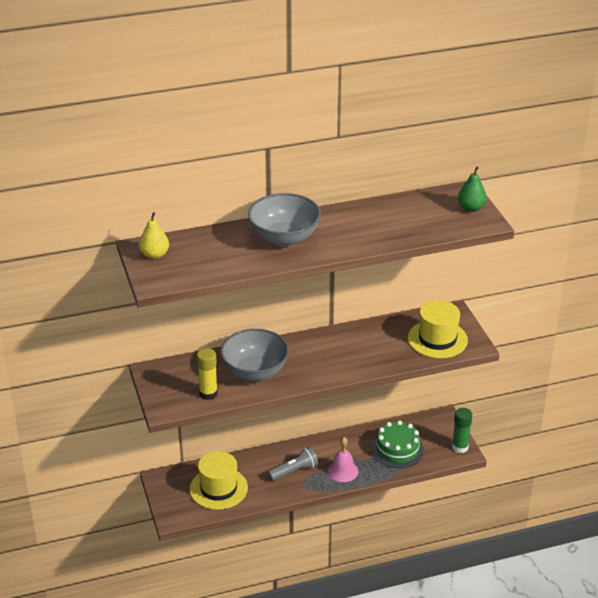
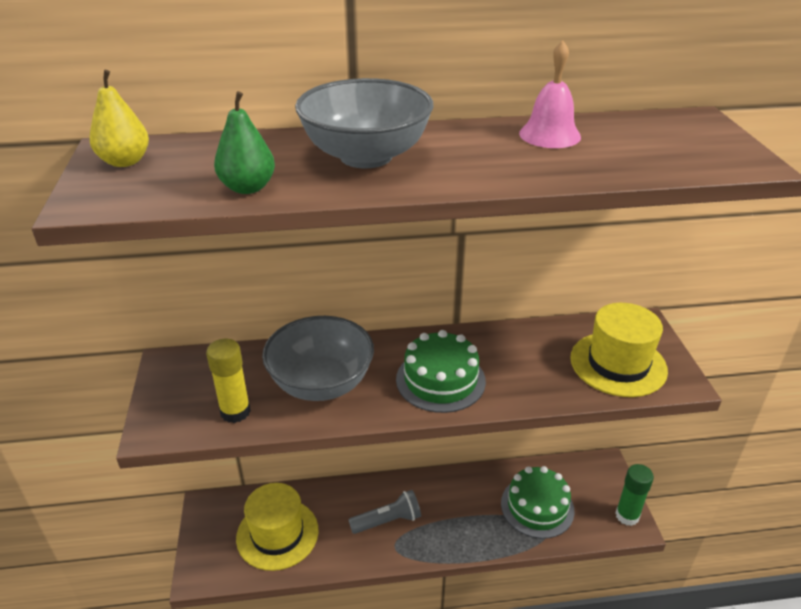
camera: 10 degrees right, 0 degrees up
(329, 361) = (440, 380): none -> green cake
(343, 471) = (455, 531): pink bell -> pink bell (549, 135)
(471, 208) = (715, 141): green pear -> green pear (248, 188)

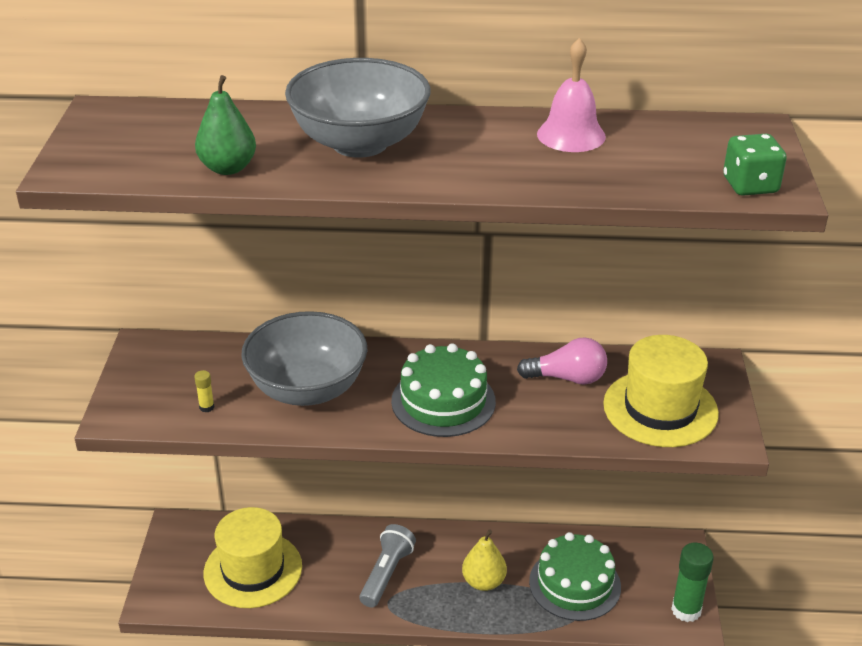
camera: 10 degrees right, 0 degrees up
(125, 162) = (113, 127): yellow pear -> yellow pear (483, 582)
(235, 412) = (206, 407): yellow glue stick -> yellow glue stick, size x0.45
(388, 521) = (386, 574): grey flashlight -> grey flashlight turned 60 degrees counterclockwise
(534, 347) = (567, 378): none -> pink light bulb
(726, 162) = (750, 185): none -> green dice

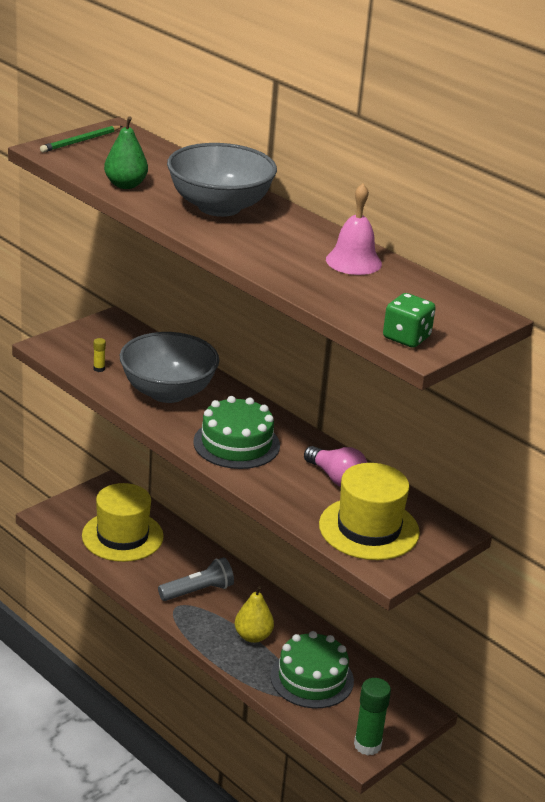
camera: 40 degrees right, 5 degrees down
(88, 142) = (80, 141): none -> green pencil

